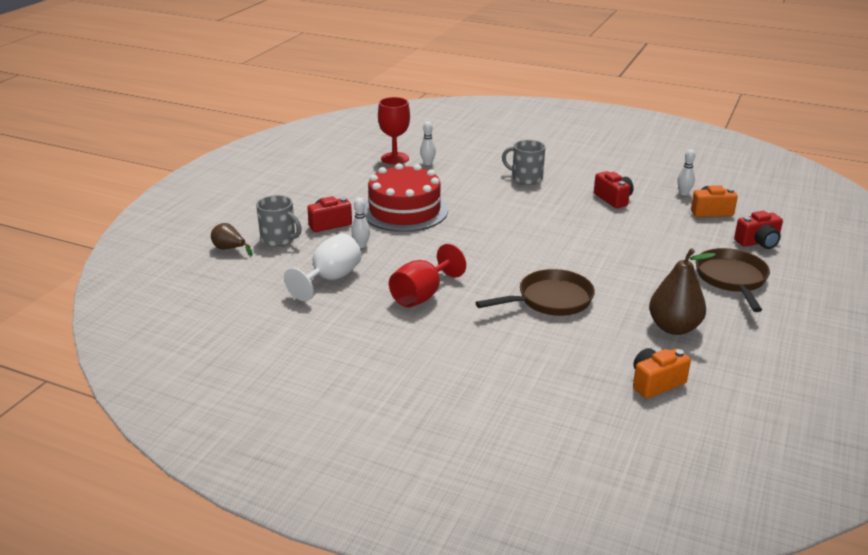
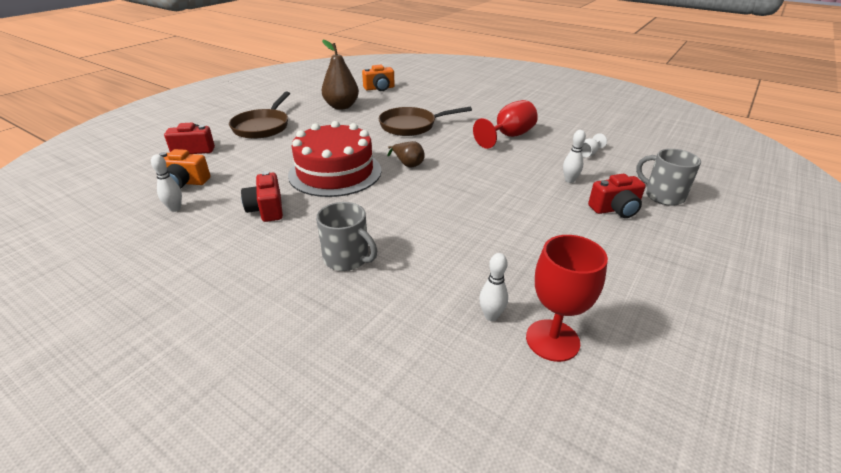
camera: 170 degrees left, 5 degrees up
(229, 249) = (709, 189): brown pear -> brown pear (408, 164)
(330, 279) = (588, 153): white goblet -> white goblet, size x0.49
(404, 211) = (527, 218): red cake -> red cake (335, 172)

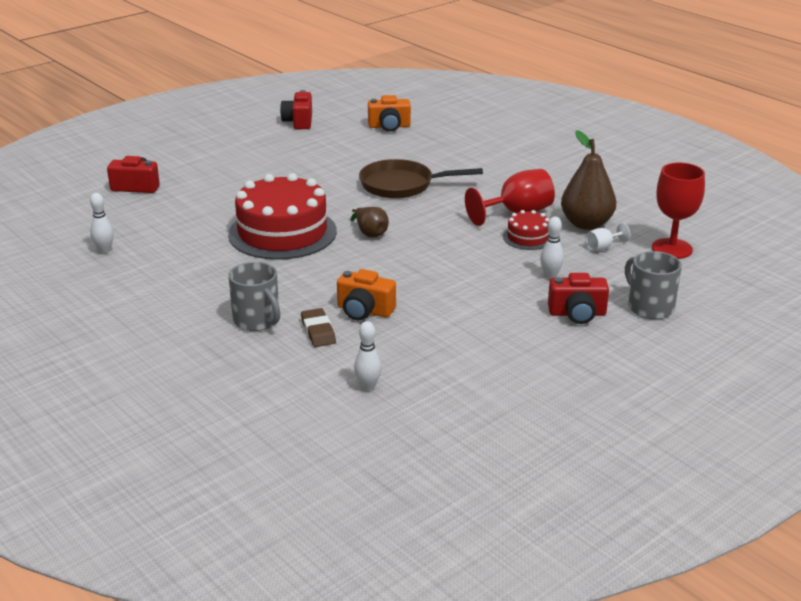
camera: 15 degrees right, 5 degrees down
(184, 182) = (119, 224): orange camera -> orange camera (364, 311)
(263, 127) = (221, 166): brown pan -> none
(266, 209) = (195, 263): red camera -> red camera (298, 122)
(341, 106) = (327, 149): brown pear -> brown pear (586, 224)
(410, 261) = (318, 331): none -> brown eraser
(530, 153) = (528, 237): none -> red cake
(552, 340) = (412, 413): red goblet -> red goblet (672, 249)

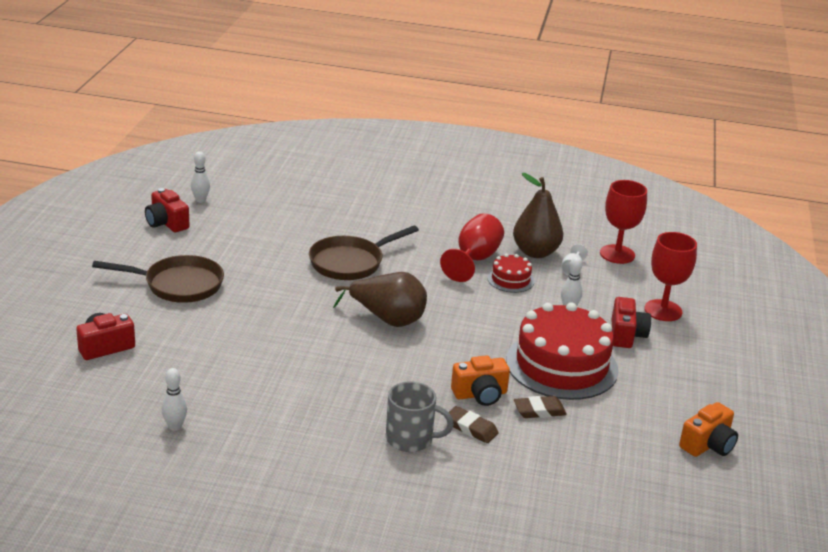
camera: 40 degrees left, 0 degrees up
(245, 163) = (178, 285): none -> brown pan
(282, 232) = (314, 346): red cake -> red cake (561, 365)
(368, 387) = (571, 460): white bowling pin -> white bowling pin (200, 200)
(370, 233) = (387, 319): brown pear -> brown pear, size x1.77
(389, 126) = (258, 204): orange camera -> orange camera (708, 445)
(398, 341) = (539, 410): none -> brown eraser
(577, 314) = (626, 335): red camera -> red camera turned 45 degrees counterclockwise
(649, 307) = (663, 310): grey mug -> red goblet

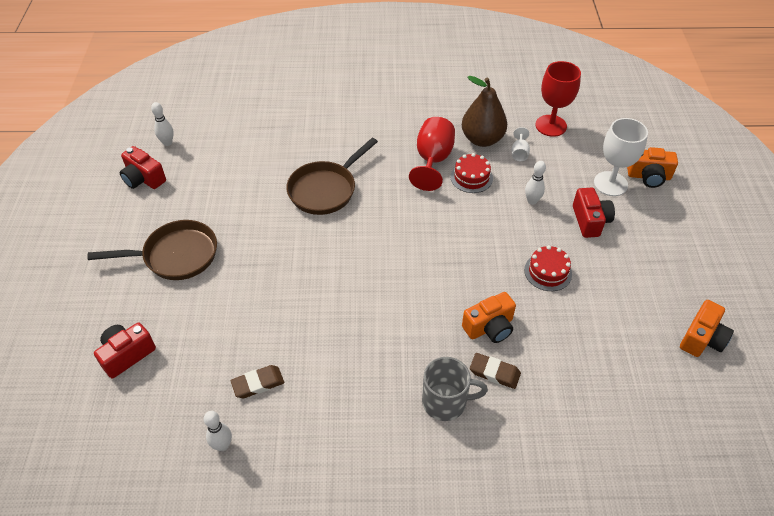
camera: 10 degrees left, 20 degrees up
(387, 319) = (379, 253): brown pear -> none
(539, 410) = (547, 334): brown eraser -> brown eraser (258, 383)
(561, 365) = (548, 272): red cake -> red cake, size x0.46
(663, 310) = (610, 184): red goblet -> white goblet
(709, 312) = (649, 176): none -> orange camera

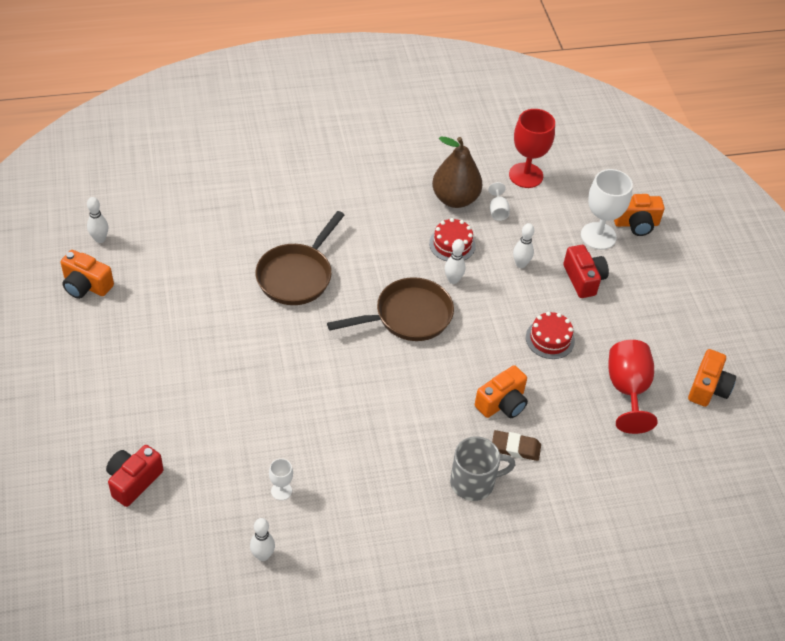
camera: 15 degrees left, 0 degrees up
(143, 179) = (86, 285): red camera -> orange camera
(176, 255) = (152, 369): brown pan -> brown pan (408, 316)
(258, 383) = (281, 491): brown eraser -> white goblet
(433, 160) = (406, 229): red goblet -> red goblet (627, 390)
(465, 208) = (453, 280): none -> white bowling pin

